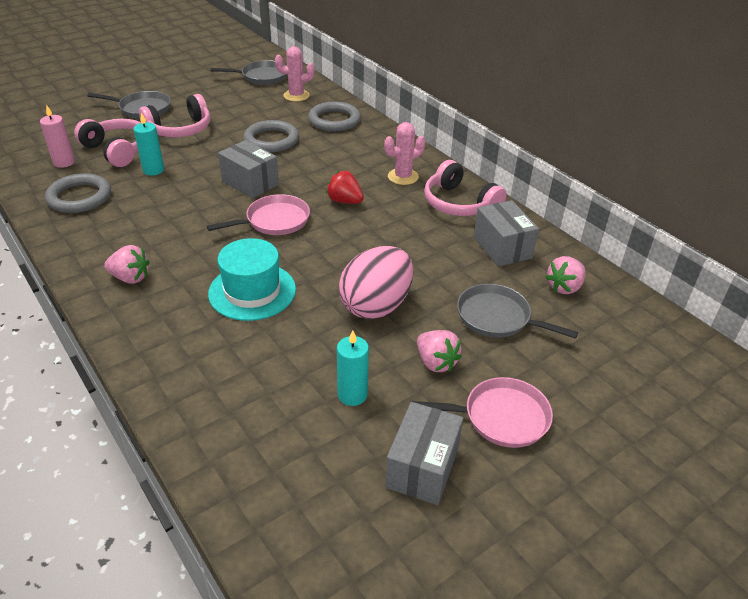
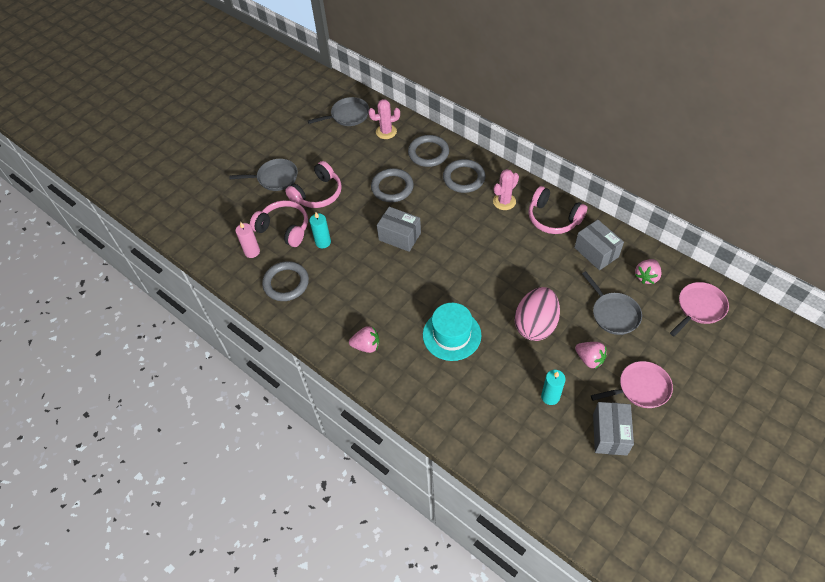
camera: 10 degrees left, 15 degrees up
(274, 221) = (435, 269): pink pan -> pink pan (699, 308)
(345, 201) = (474, 237): red strawberry -> none
(364, 148) = (464, 178): none -> grey ring
(497, 317) = (613, 313): grey pan -> grey pan turned 135 degrees counterclockwise

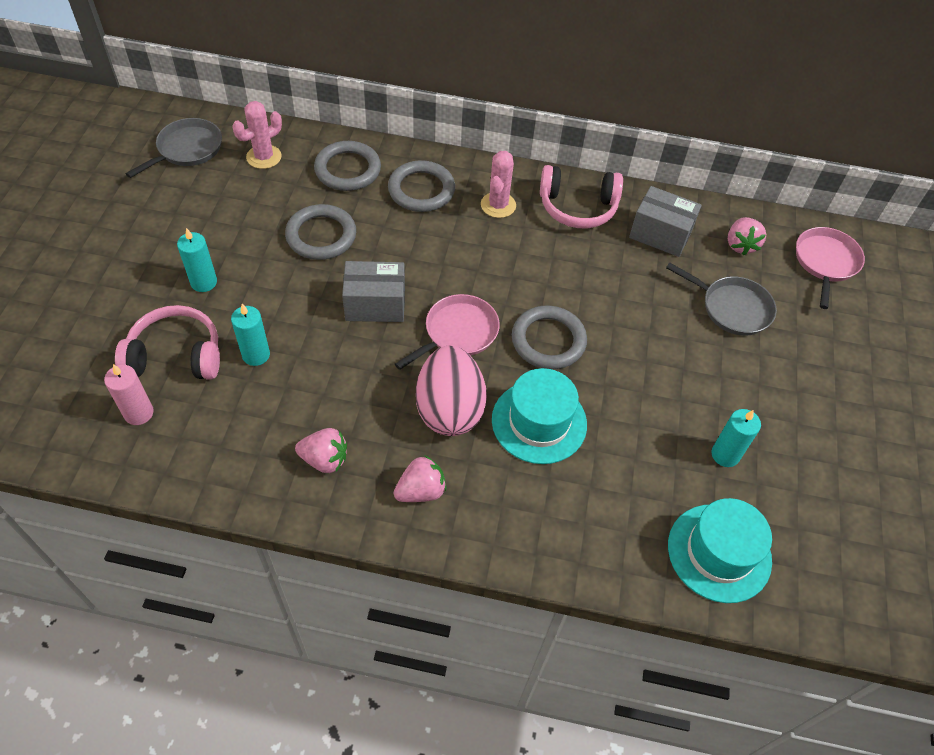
camera: 35 degrees left, 0 degrees up
(275, 178) = (114, 280): grey pan -> none
(286, 283) = (229, 443): grey ring -> grey ring (548, 340)
(317, 194) = (204, 282): pink headphones -> turquoise candle
(510, 447) = (719, 552): none -> turquoise hat
(535, 325) = (644, 361): pink egg -> pink egg (449, 409)
(589, 359) = (741, 381): pink strawberry -> pink strawberry (324, 459)
(609, 434) = (829, 473): grey box -> none
(641, 388) = (826, 394): pink pan -> pink pan (458, 333)

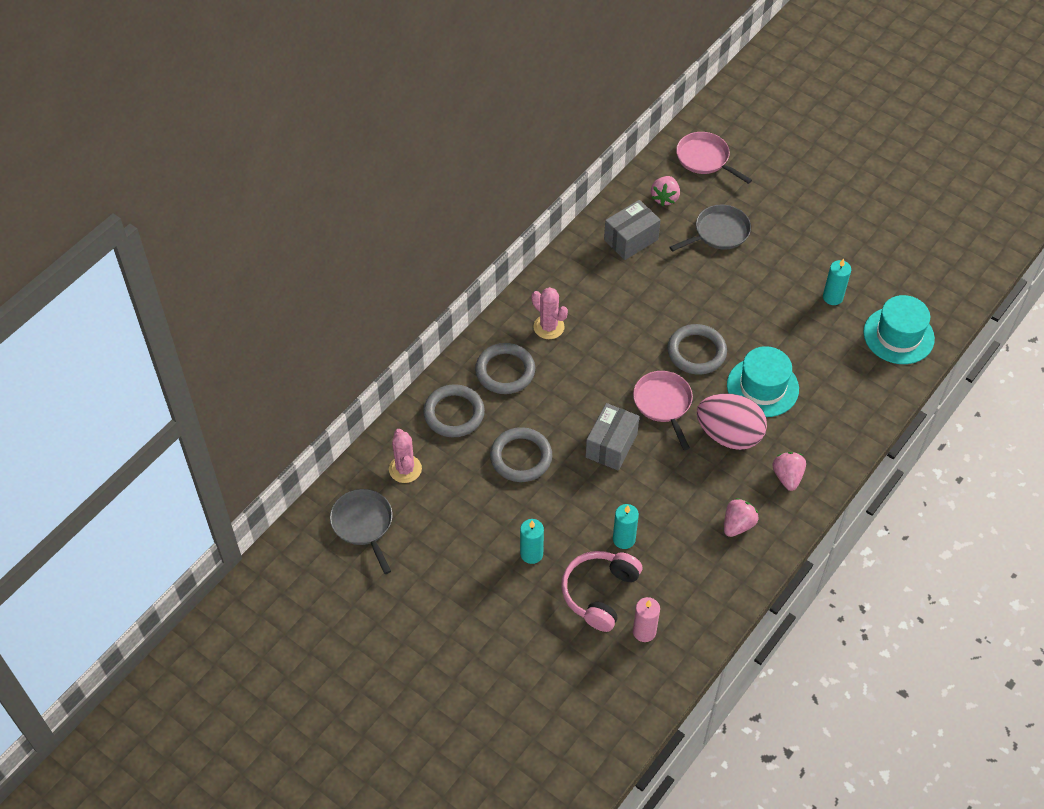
camera: 60 degrees left, 0 degrees up
(577, 207) = (577, 277): pink headphones -> none
(740, 245) = (665, 198): pink strawberry -> pink strawberry turned 75 degrees clockwise

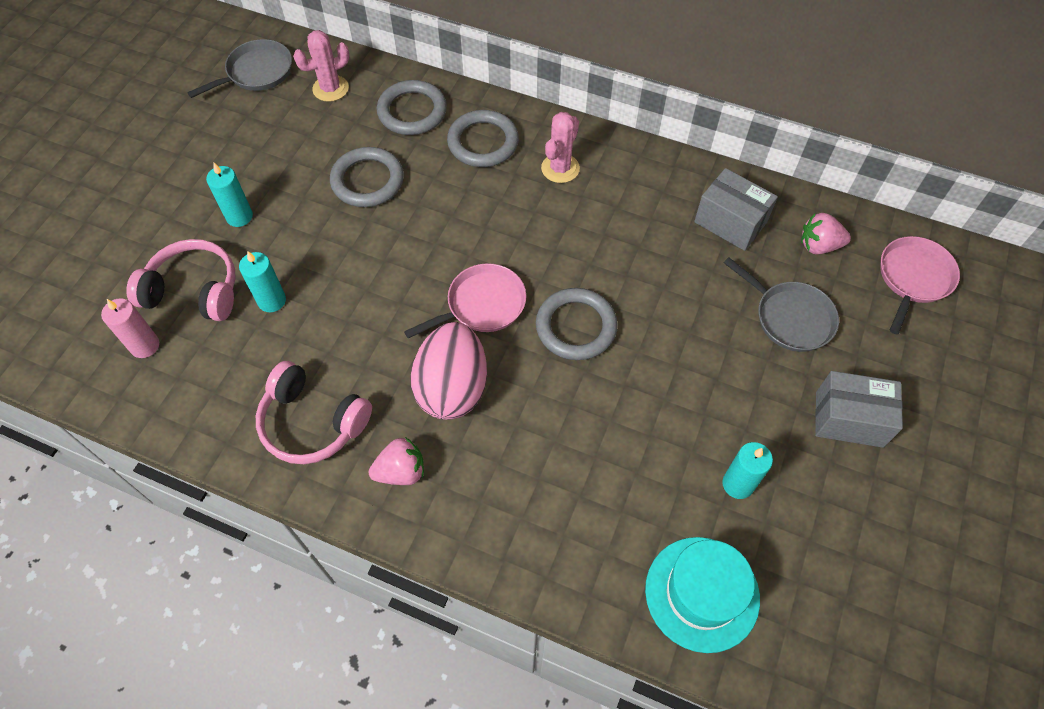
camera: 75 degrees right, 5 degrees up
(611, 445) = (404, 262): grey box -> grey box (849, 419)
(738, 525) = (312, 422): pink strawberry -> pink headphones
(762, 387) = (543, 415): turquoise hat -> none

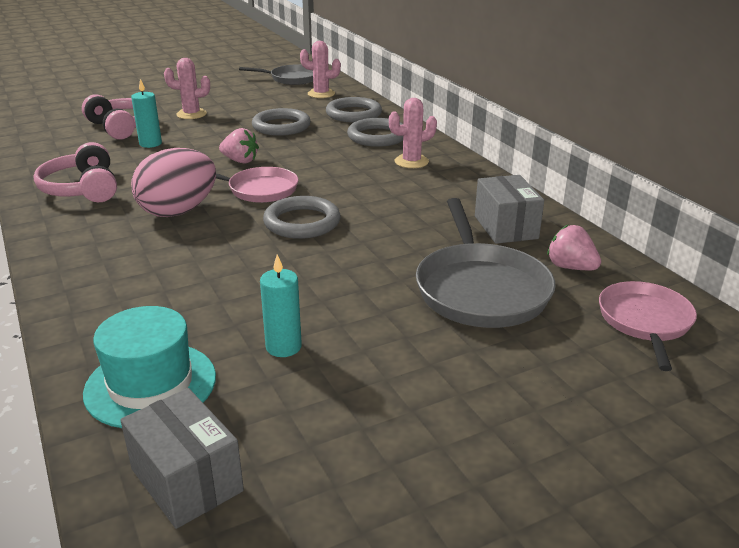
camera: 40 degrees right, 30 degrees down
(145, 346) = (65, 133): pink candle -> none
(239, 216) = (191, 114): turquoise candle -> pink cactus
(401, 471) = (86, 227): pink strawberry -> pink strawberry (240, 161)
(790, 317) = (480, 289): grey pan -> grey pan, size x1.54
(849, 419) = (444, 365): grey box -> grey box (186, 480)
(913, 278) = (645, 322): pink pan -> pink pan turned 60 degrees counterclockwise

